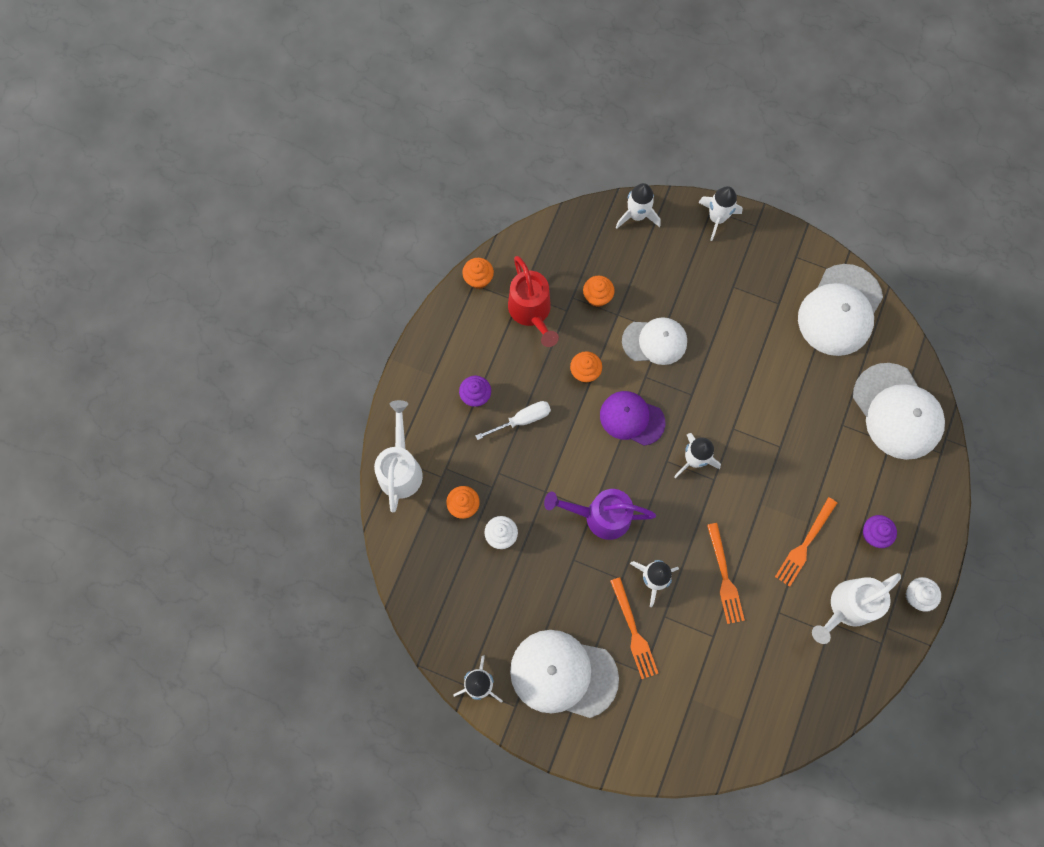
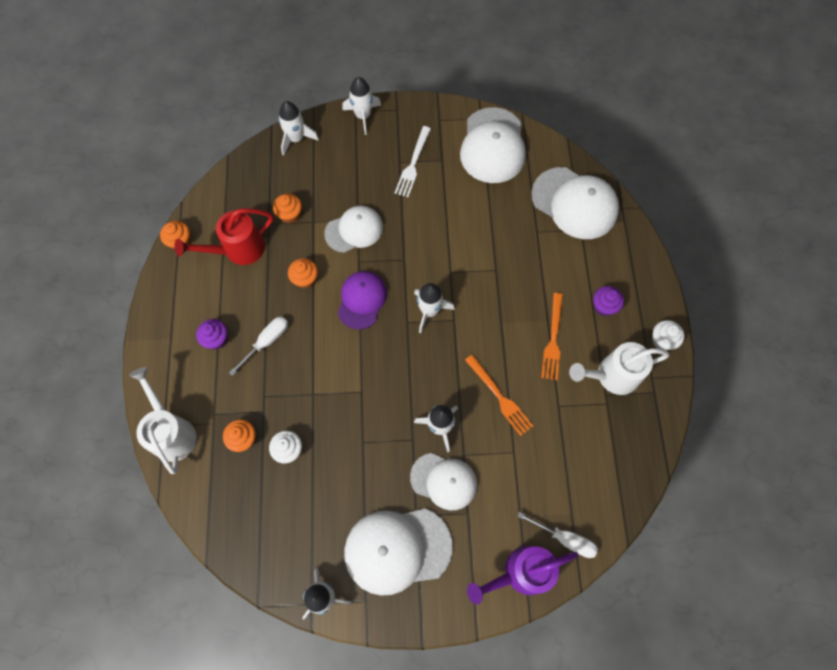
camera: 25 degrees left, 5 degrees down
(531, 312) = (238, 250): red watering can -> red watering can turned 105 degrees clockwise
(600, 516) = (370, 393): purple watering can -> purple watering can (520, 572)
(631, 418) = (362, 300): purple cap -> purple cap turned 105 degrees clockwise
(634, 632) = (444, 481): orange fork -> white cap
(724, 739) = (564, 538): none -> white screwdriver
(746, 295) = (413, 164): none -> white fork
(847, 607) = (612, 376): white watering can -> white watering can turned 45 degrees clockwise

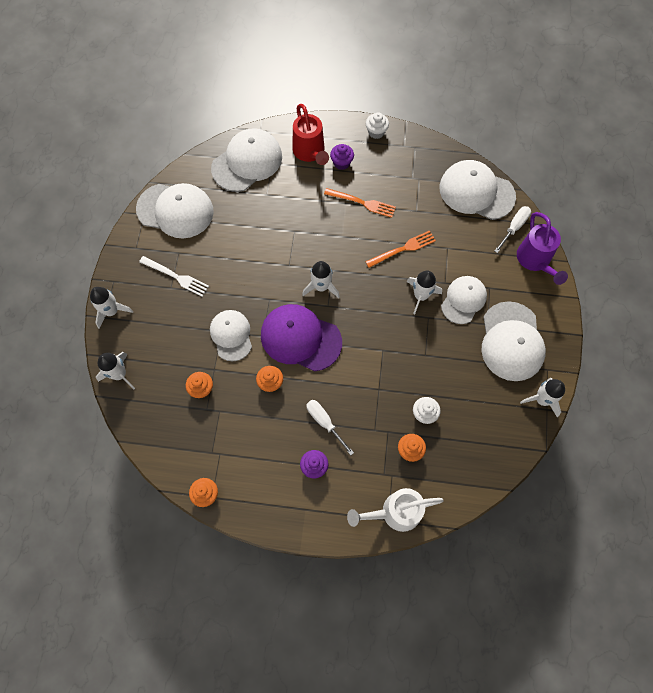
camera: 80 degrees left, 0 degrees up
(238, 250) = (227, 440): red watering can -> red watering can (310, 152)
(362, 300) = (300, 338): purple cap -> purple cap, size x1.54
(607, 481) = (476, 192): none -> white cap
(612, 376) = (398, 170): white watering can -> none

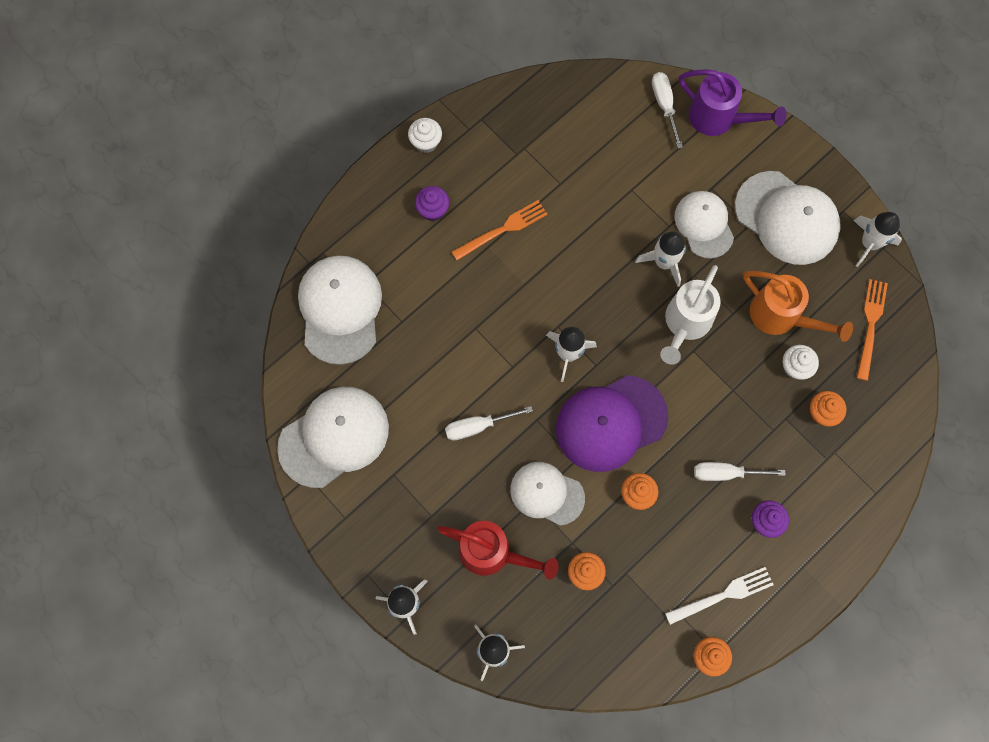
camera: 50 degrees left, 5 degrees up
(177, 277) = (423, 499): white fork -> white fork (723, 595)
(240, 273) = (478, 426): none -> white screwdriver
(310, 152) = (389, 232): red watering can -> red watering can (492, 553)
(395, 512) = (874, 479): white watering can -> white watering can (685, 324)
(403, 249) = (594, 234): orange fork -> orange fork (870, 324)
(448, 383) = (781, 316): none -> orange watering can
(476, 192) = (591, 105): white cap -> none

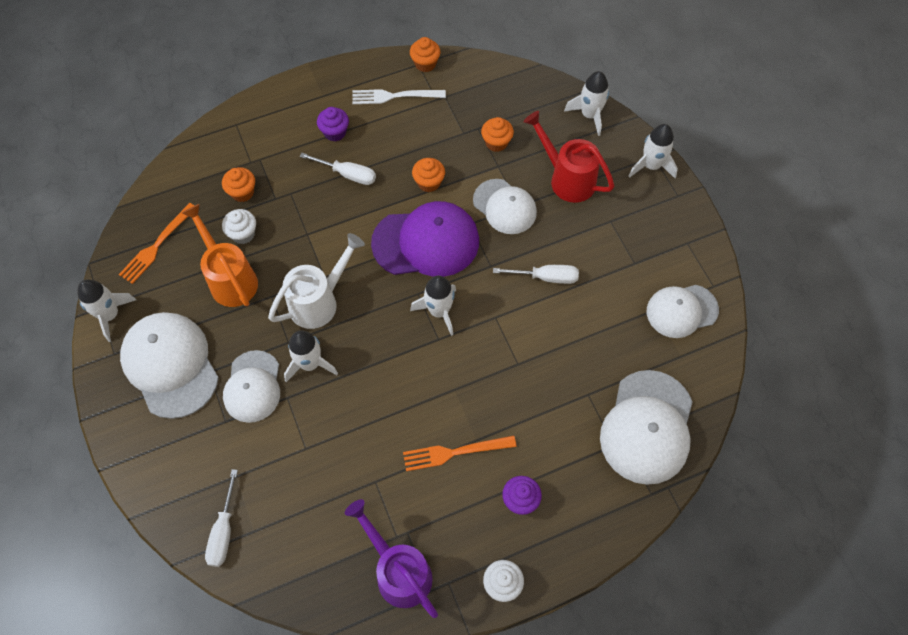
camera: 160 degrees left, 10 degrees down
(334, 437) = (681, 311): white cap -> white cap, size x0.65
(718, 119) = (176, 494): purple watering can -> purple watering can (399, 571)

